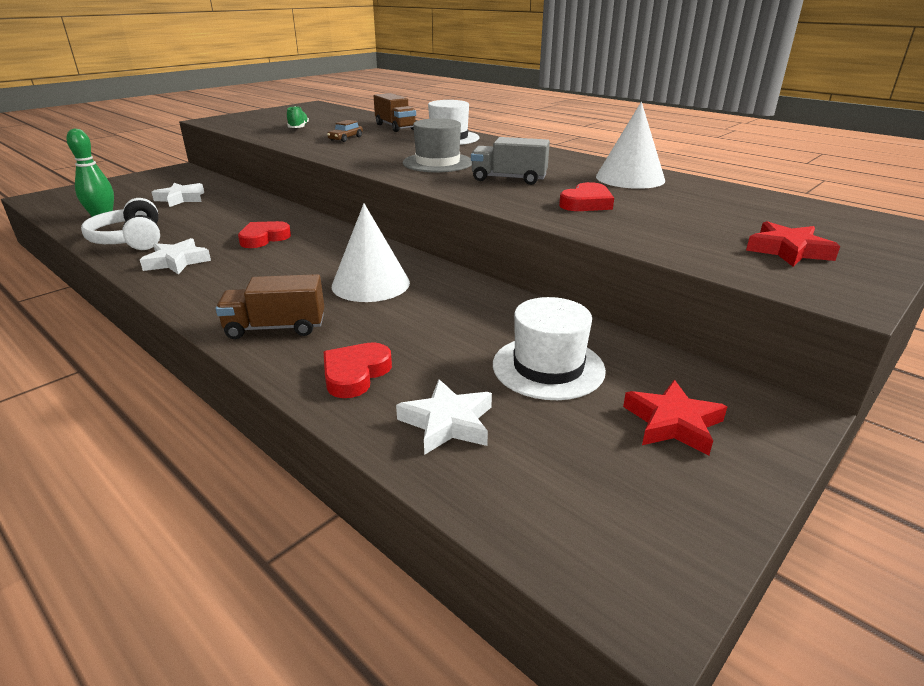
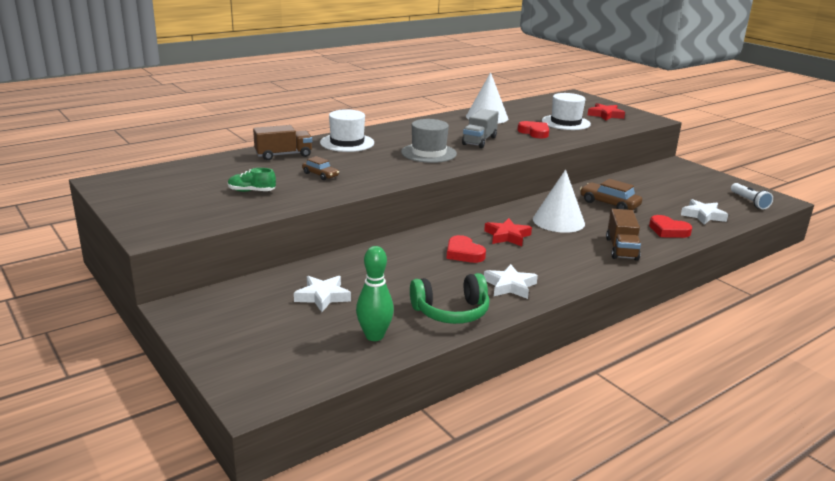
camera: 80 degrees left, 5 degrees down
(131, 240) = (451, 312): white headphones -> green headphones
(459, 322) = (609, 204): none -> brown car
(548, 367) = (652, 192): white hat -> white hat (566, 122)
(583, 516) = (749, 202): none -> white flashlight
(673, 423) = (690, 180): red star -> red star (507, 236)

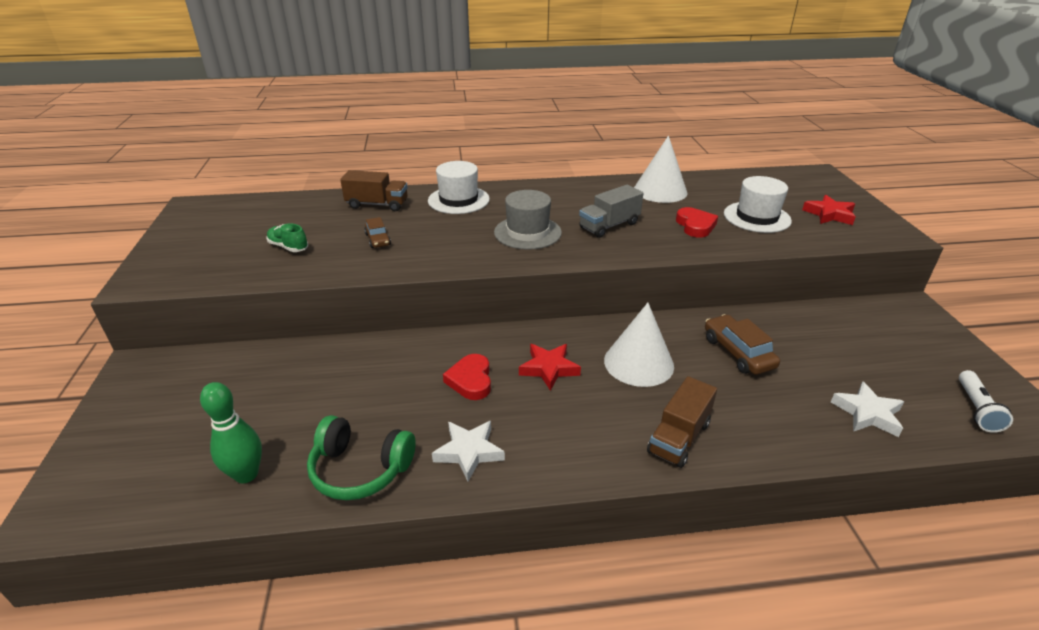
camera: 30 degrees right, 10 degrees up
(323, 297) = (264, 396): white star -> none
(668, 230) = (782, 426): red heart -> none

